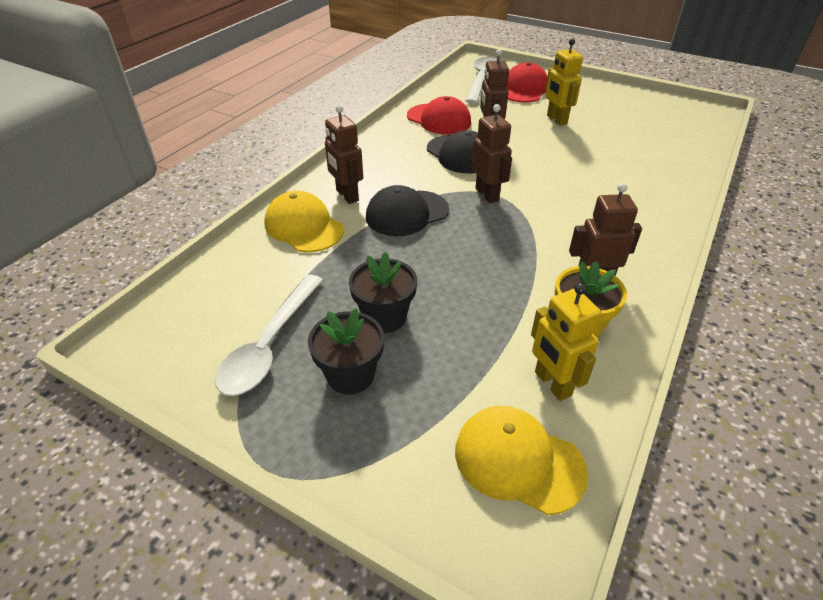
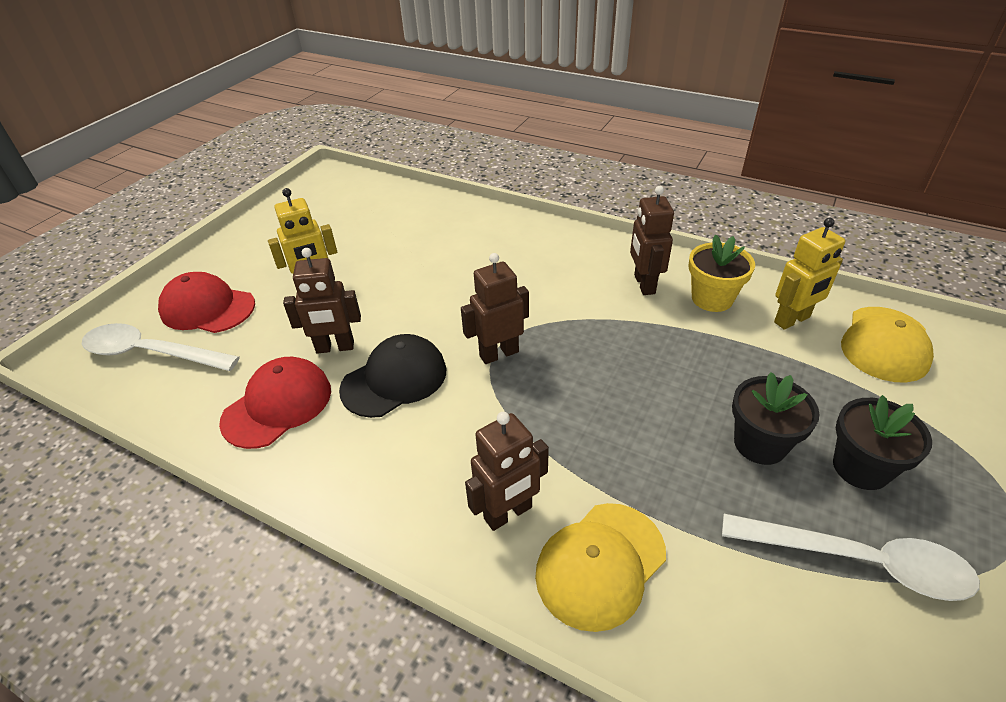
camera: 90 degrees left, 0 degrees up
(407, 213) = (549, 434): black cap -> none

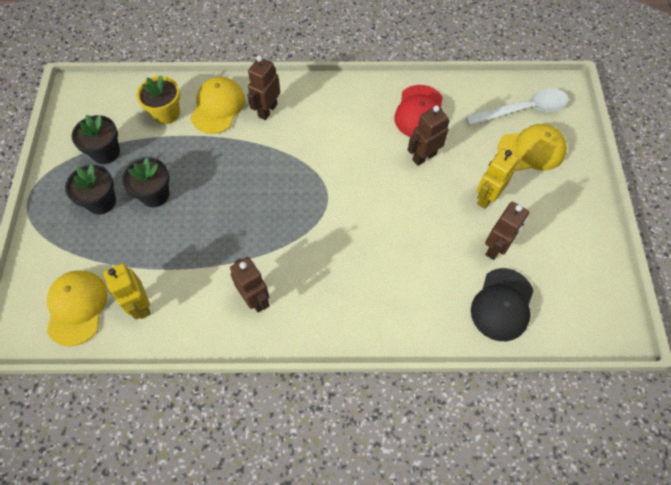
camera: 150 degrees right, 20 degrees up
(207, 308) = (531, 150): red cap -> yellow cap
(394, 379) = (371, 151): black cap -> black cap (502, 304)
(498, 353) = (324, 193): brown robot -> brown robot (496, 248)
(712, 298) = (201, 304): yellow flower pot -> yellow flower pot (166, 113)
(792, 320) = (141, 305): yellow robot -> yellow robot turned 60 degrees counterclockwise
(859, 561) = (106, 152): white spoon -> black flower pot

